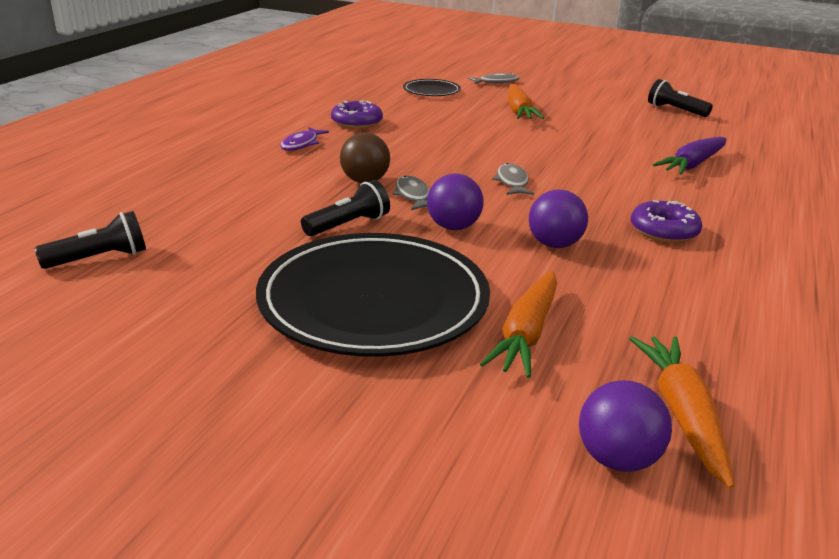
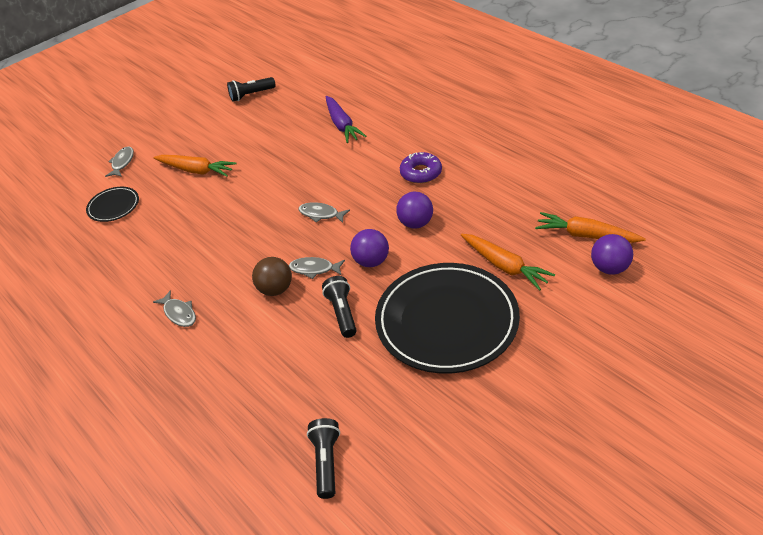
camera: 60 degrees left, 15 degrees up
(301, 144) = (179, 313): purple fish -> grey fish
(356, 122) = (154, 269): purple donut -> none

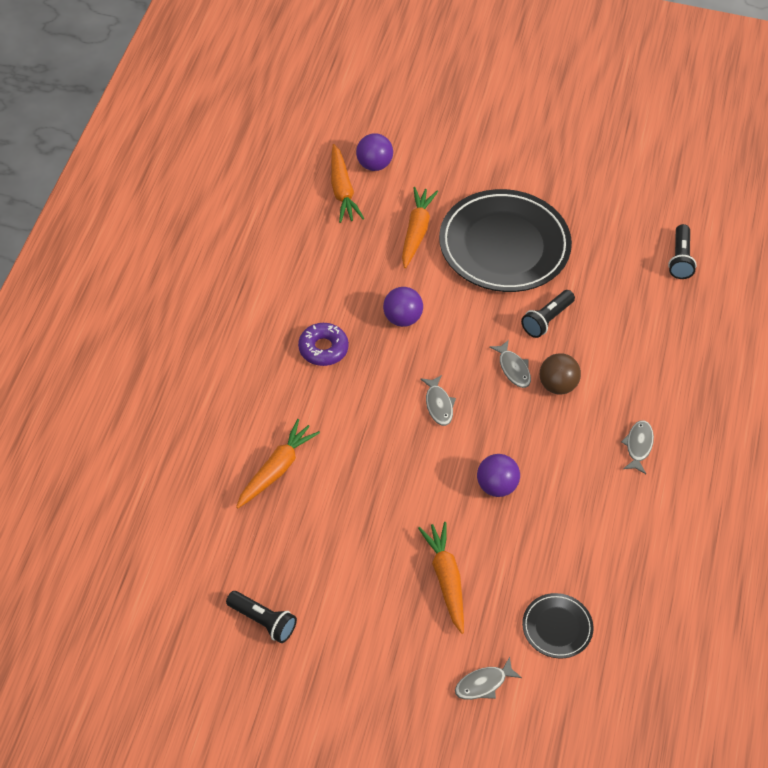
camera: 130 degrees left, 10 degrees up
(326, 462) = (680, 259): black flashlight -> black flashlight turned 45 degrees counterclockwise
(342, 125) = (276, 469): purple carrot -> orange carrot
(371, 261) = (474, 329): purple ball -> purple ball (496, 486)

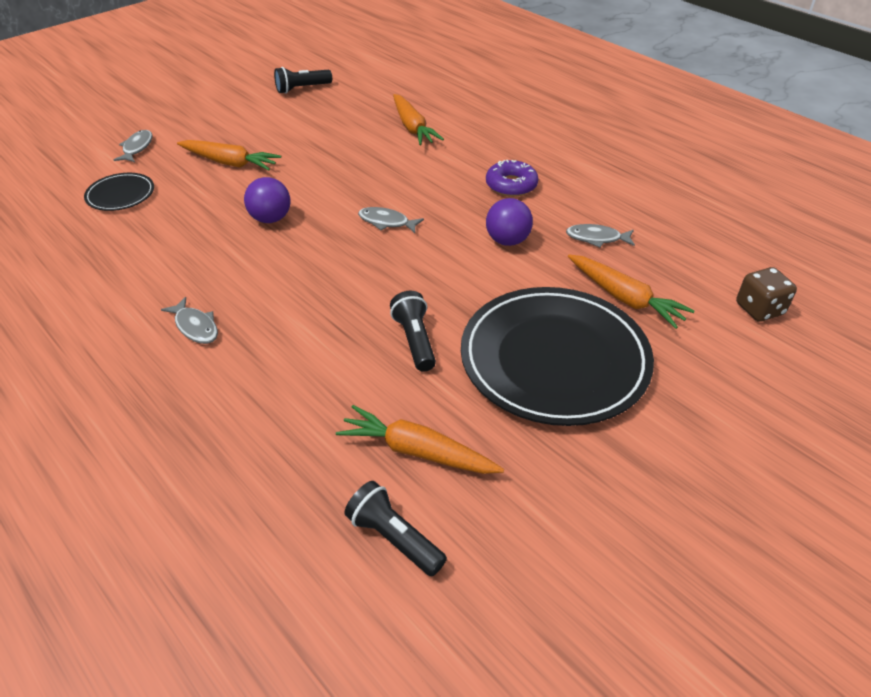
camera: 125 degrees right, 10 degrees down
(342, 190) = (724, 269): orange carrot -> orange carrot (417, 451)
(374, 165) = (759, 309): purple ball -> brown dice
(513, 368) = (377, 285): grey fish -> grey fish (596, 238)
(557, 385) = (326, 306): brown ball -> none

